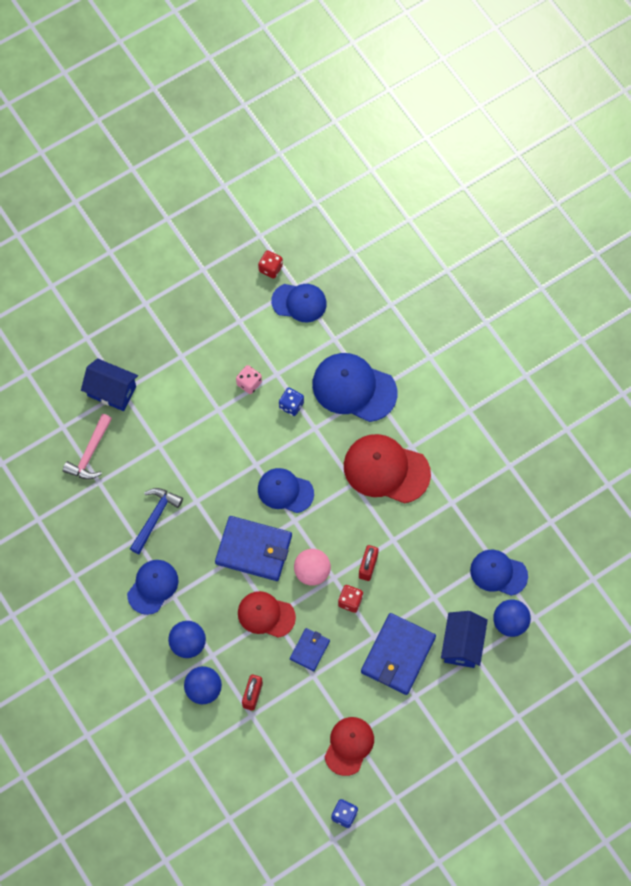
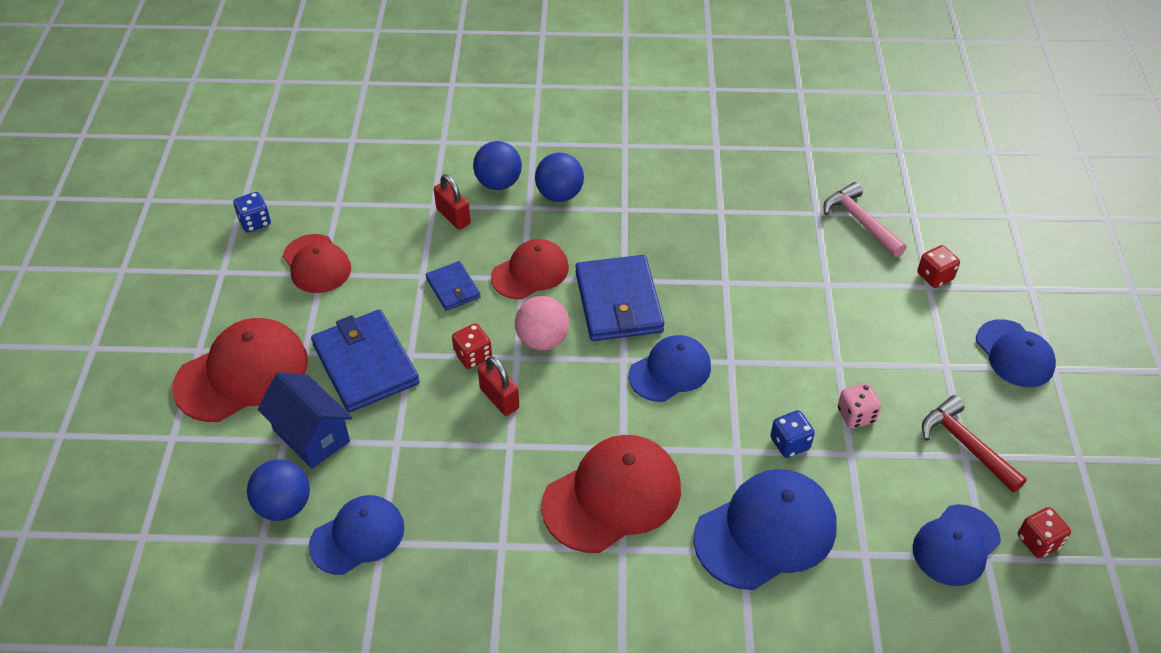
camera: 125 degrees right, 20 degrees down
(111, 391) = (935, 276): blue house -> red dice
(153, 587) = (650, 198): blue cap -> blue cap (1014, 354)
(155, 517) = (733, 237): blue hammer -> none
(231, 323) = (966, 445): none -> red hammer
(254, 549) = (618, 302): blue wallet -> blue wallet turned 60 degrees counterclockwise
(453, 717) = (242, 374): none -> red cap

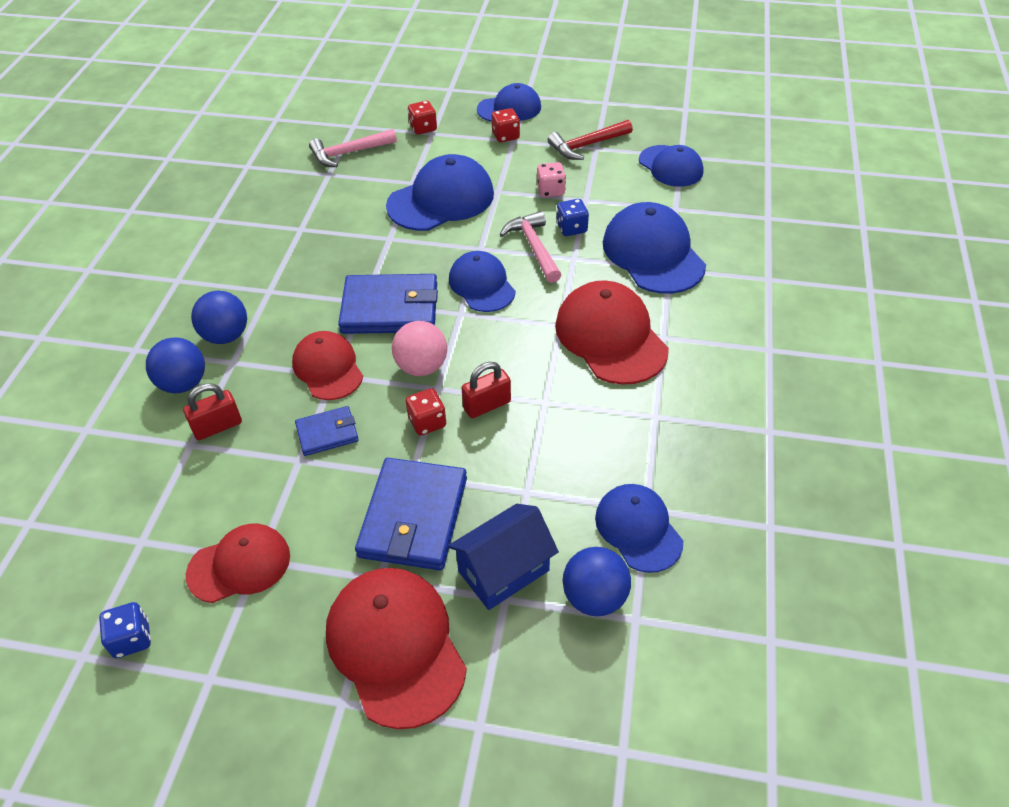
camera: 80 degrees left, 0 degrees up
(365, 364) = (413, 517): blue wallet -> blue wallet turned 60 degrees counterclockwise
(744, 410) = (534, 247): none -> pink hammer
(804, 315) = (441, 200): none -> blue cap
(1038, 541) = (670, 132): red dice -> red dice (505, 136)

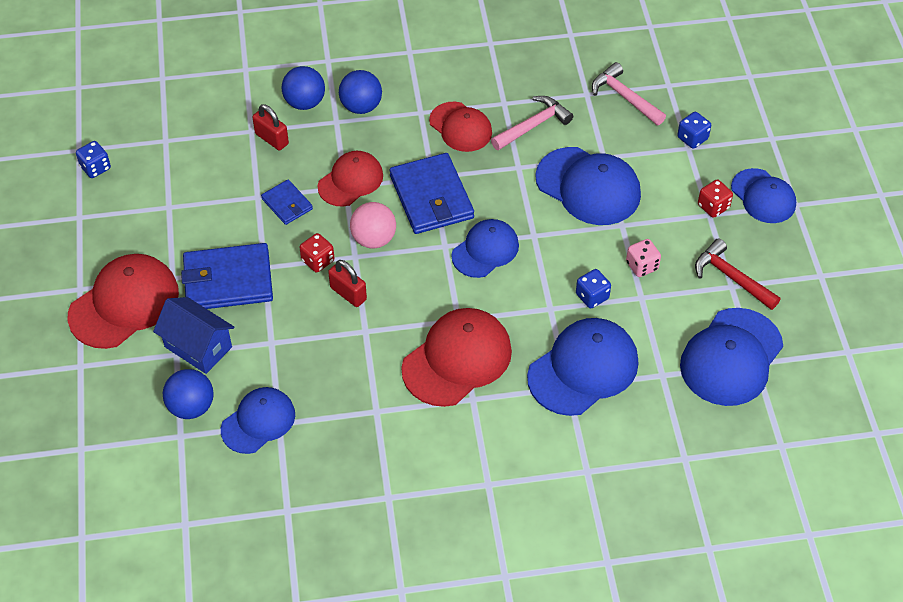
camera: 70 degrees right, 5 degrees up
(239, 565) = (162, 199): red cap -> red cap (460, 127)
(423, 128) = (692, 138): red dice -> blue dice
(534, 247) = (551, 274): pink hammer -> pink hammer (533, 125)
(670, 166) = (731, 357): blue cap -> blue cap, size x1.55

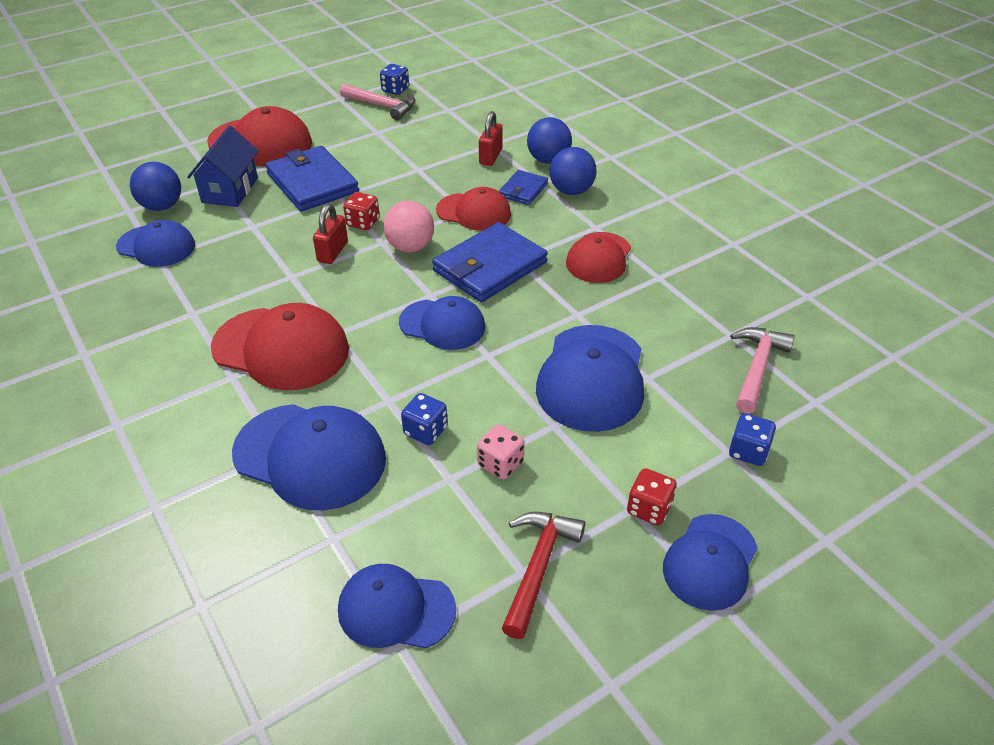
camera: 65 degrees right, 10 degrees down
(287, 204) = (420, 186): blue wallet -> blue wallet (523, 190)
(533, 125) = (646, 307): pink hammer -> pink hammer (382, 106)
(731, 357) = (396, 609): blue cap -> blue cap, size x0.65

